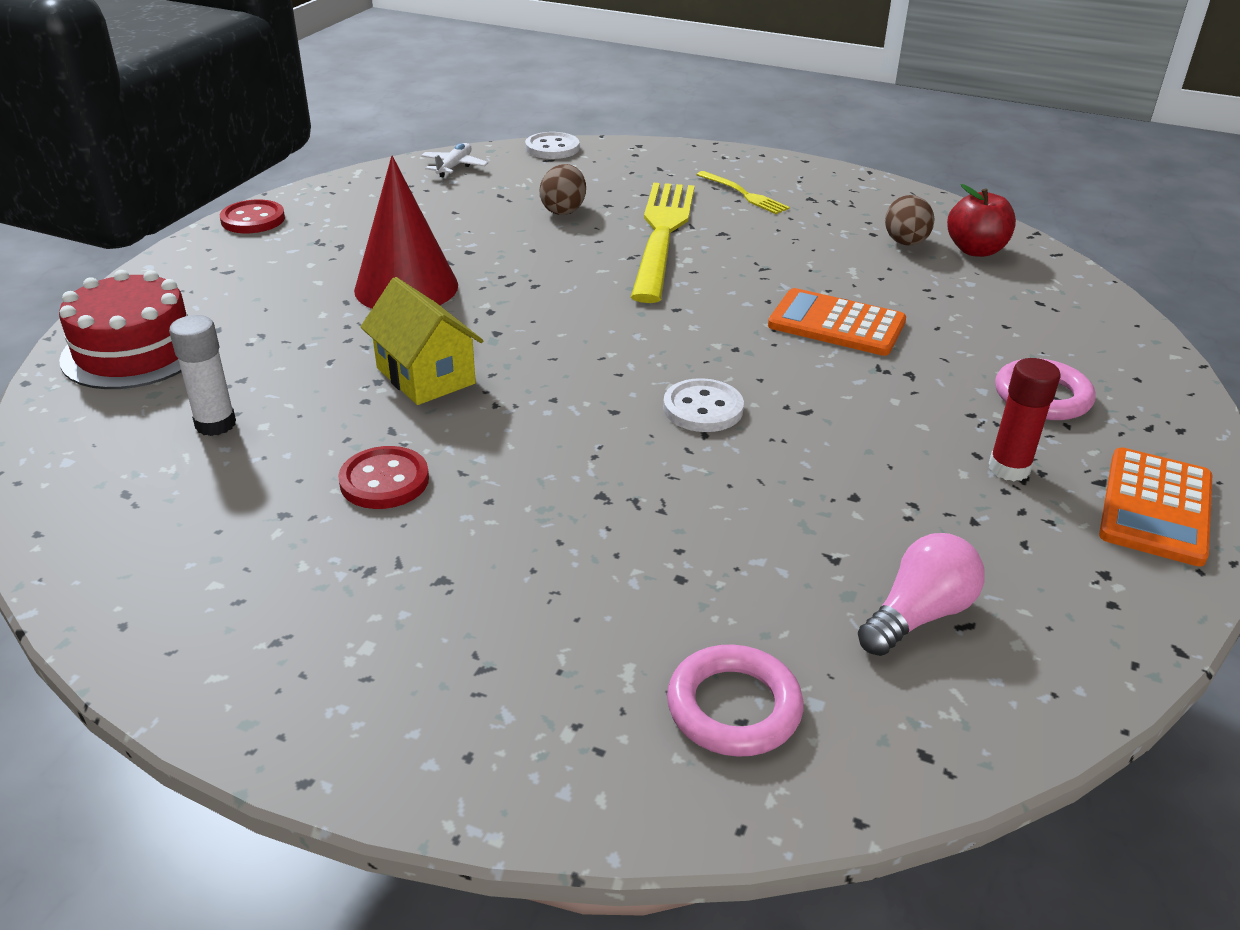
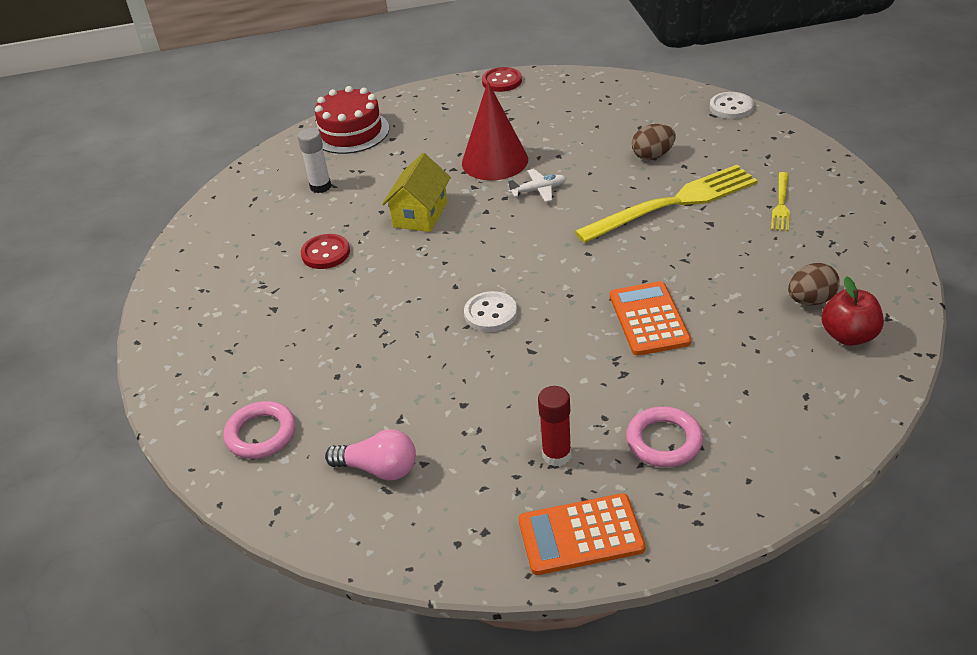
camera: 60 degrees right, 5 degrees up
(454, 167) = (651, 94): white plane -> white plane (538, 190)

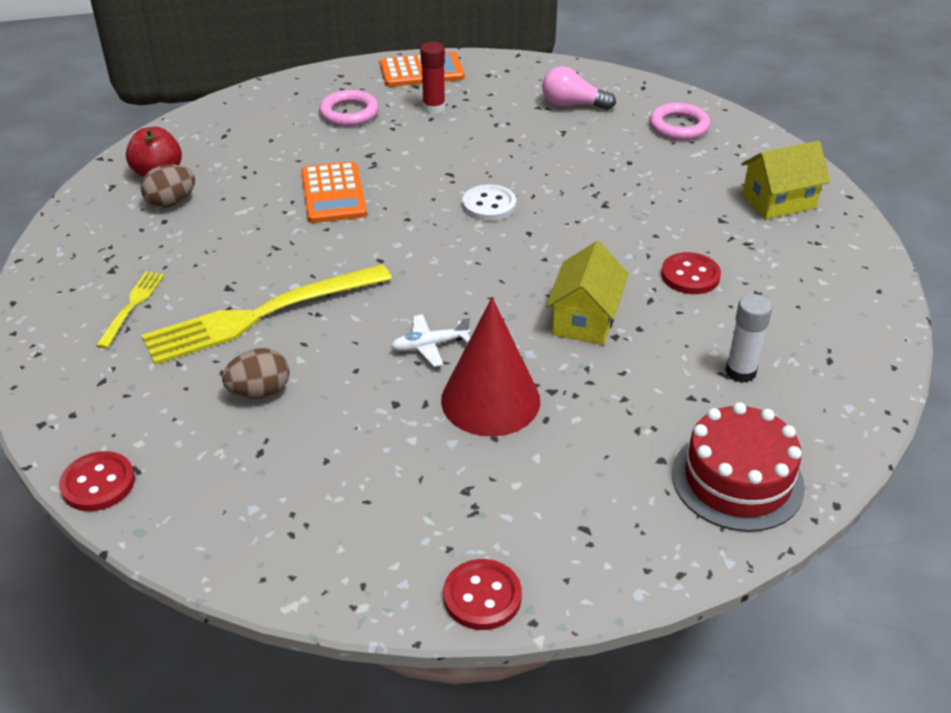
camera: 175 degrees right, 0 degrees up
(209, 332) = (778, 201): none -> yellow house
(731, 107) = (98, 483): white button -> red button

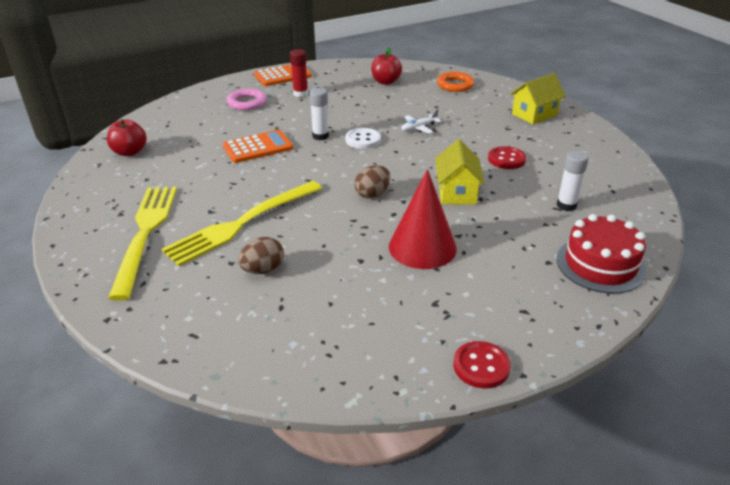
camera: 15 degrees left, 5 degrees down
(98, 483) = (169, 350): red button -> none
(132, 305) = (145, 232): yellow fork -> yellow fork, size x2.12
(171, 202) = (147, 168): brown egg -> brown egg (372, 194)
(333, 193) = (258, 147): orange calculator -> orange calculator turned 90 degrees counterclockwise
(429, 346) = (366, 223): white plane -> white plane (419, 128)
(430, 188) = (320, 136): none -> white glue stick
(572, 105) = (386, 82): pink light bulb -> red apple
(679, 126) = (455, 85): pink ring -> orange ring

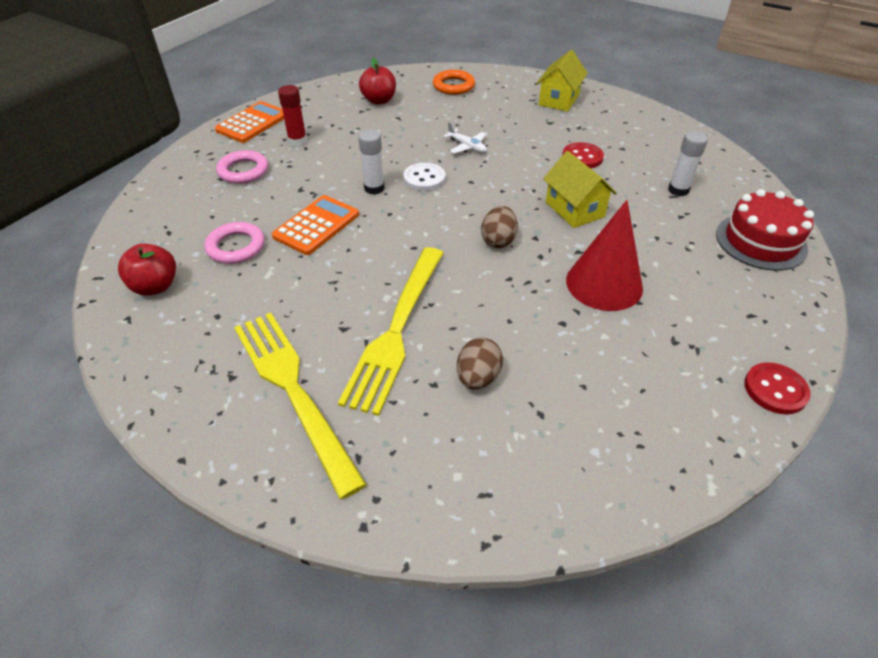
camera: 30 degrees left, 10 degrees up
(196, 145) = (236, 247): none -> pink ring
(419, 128) = (467, 147): white plane -> white plane turned 75 degrees counterclockwise

